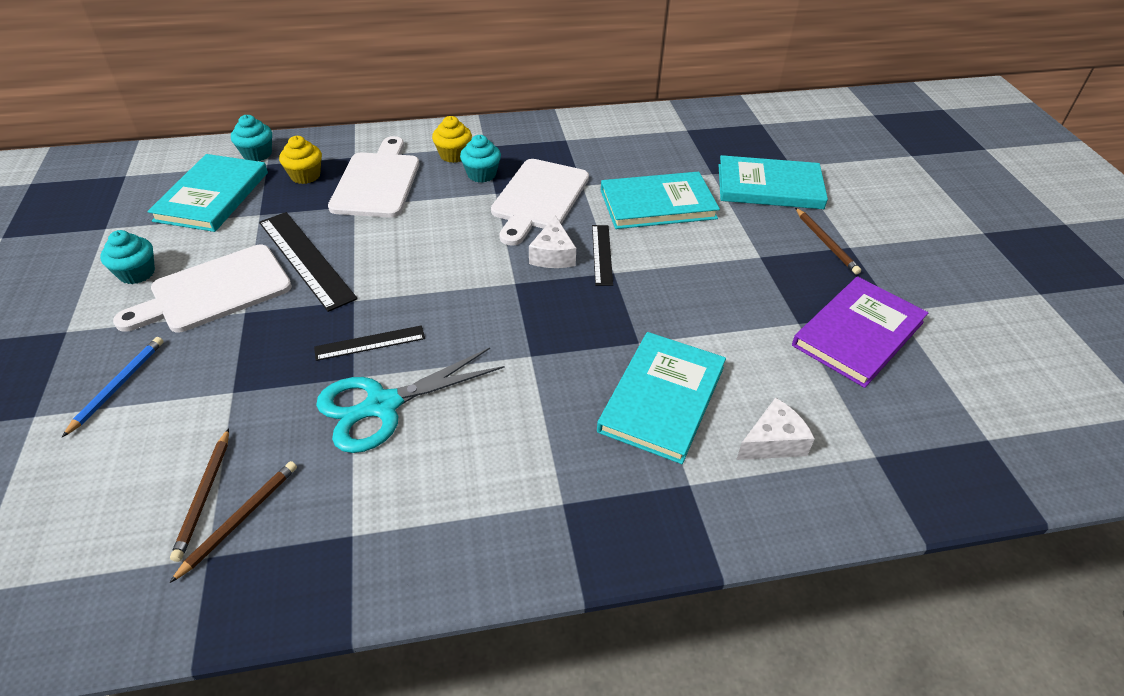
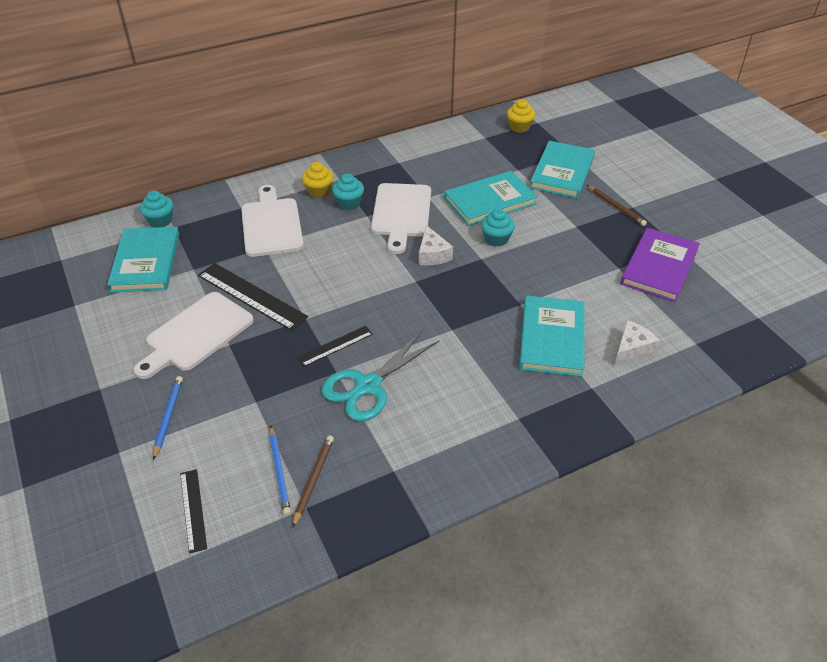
camera: 15 degrees left, 0 degrees up
(137, 273) = (125, 334): turquoise cupcake -> turquoise cupcake (496, 239)
(204, 495) = (279, 471): brown pencil -> blue pencil
(305, 176) = (211, 231): yellow cupcake -> yellow cupcake (519, 127)
(602, 254) = (467, 247): black ruler -> black ruler (193, 510)
(769, 187) = (562, 172): turquoise book -> turquoise book turned 60 degrees counterclockwise

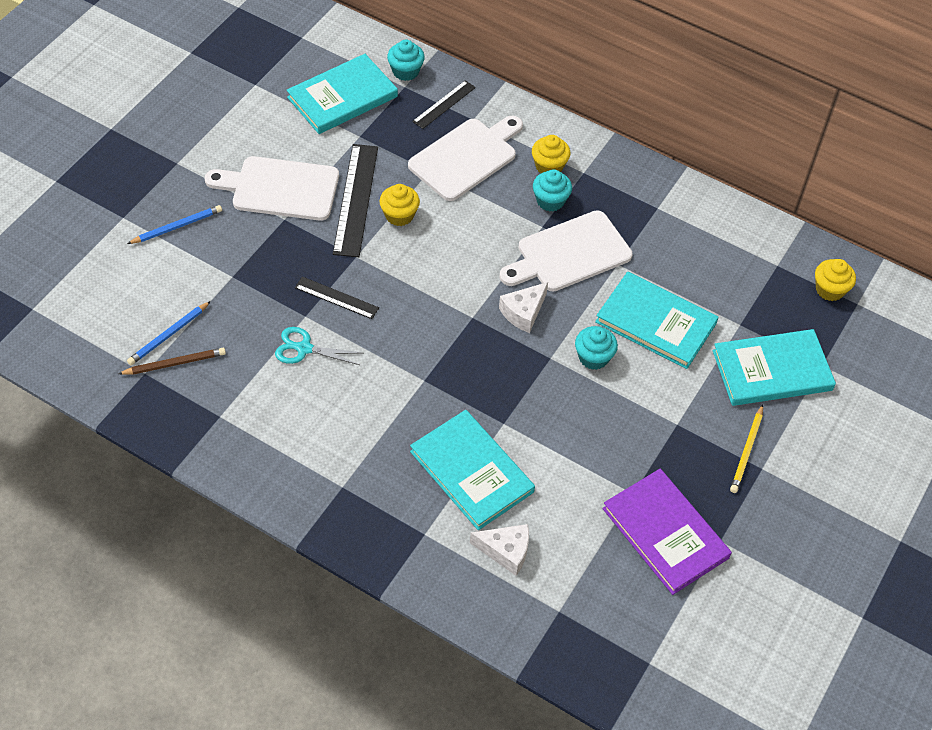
camera: 55 degrees right, 10 degrees up
(193, 510) = (98, 299): black ruler -> black ruler (444, 104)
(289, 279) = (399, 215): none -> yellow cupcake
(368, 386) = (304, 348): turquoise scissors -> turquoise scissors, size x0.60
(551, 338) = (472, 471): turquoise book -> turquoise book turned 75 degrees clockwise
(616, 207) = (747, 451): brown pencil -> yellow pencil
(659, 267) = (665, 533): purple book -> purple book turned 60 degrees clockwise

